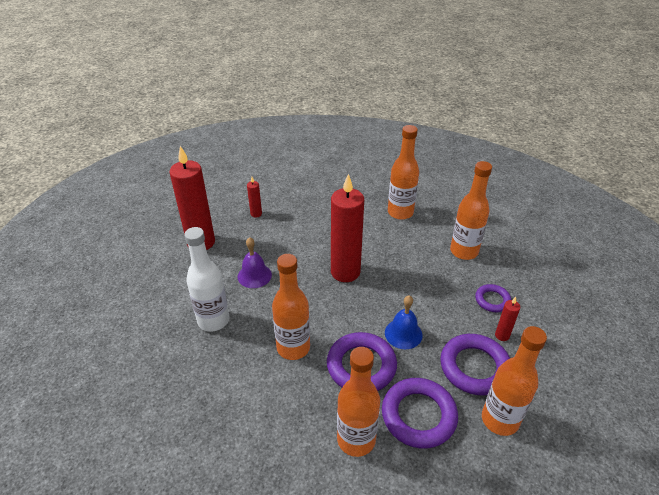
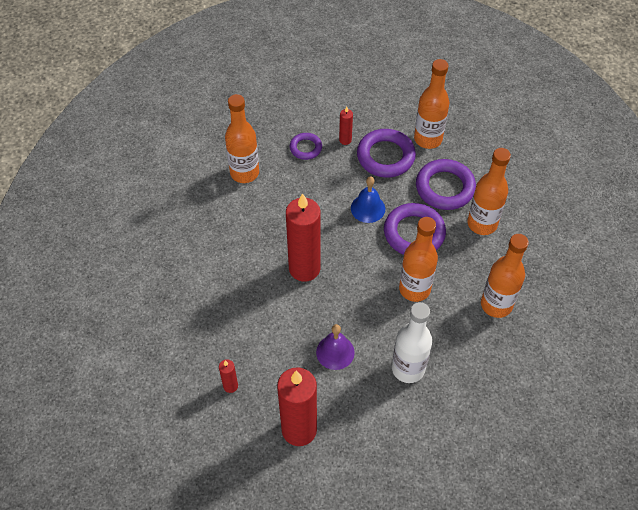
camera: 105 degrees left, 15 degrees up
(400, 212) = (193, 235): orange bottle -> orange bottle (496, 305)

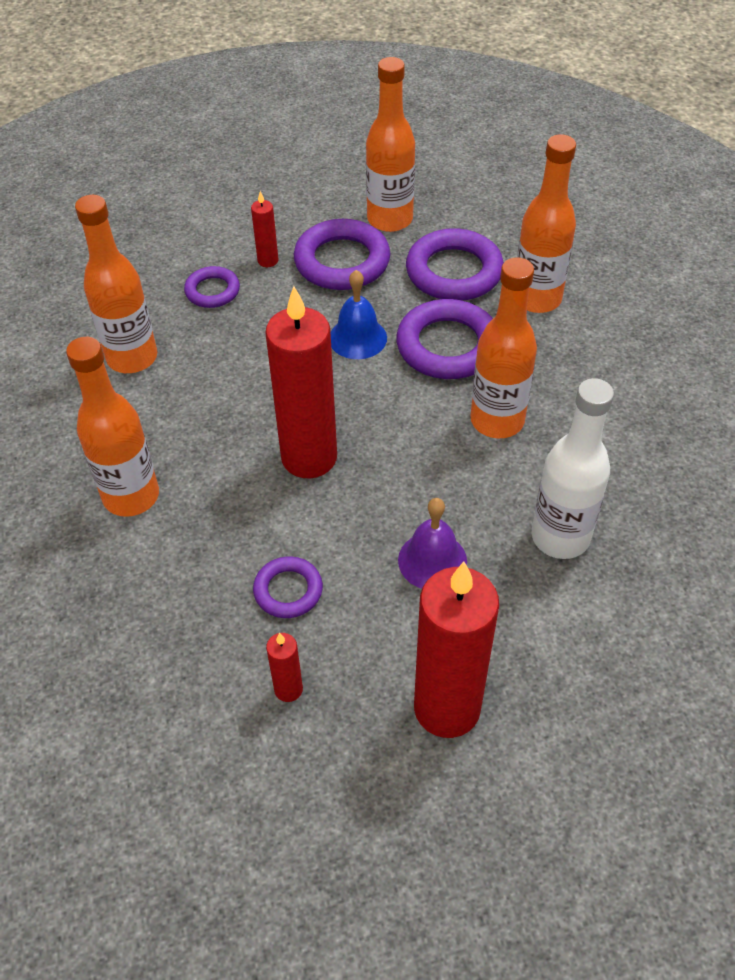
camera: 25 degrees left, 5 degrees down
(256, 336) = (288, 590): none -> purple ring
(496, 305) = (628, 396): orange bottle -> orange bottle (131, 496)

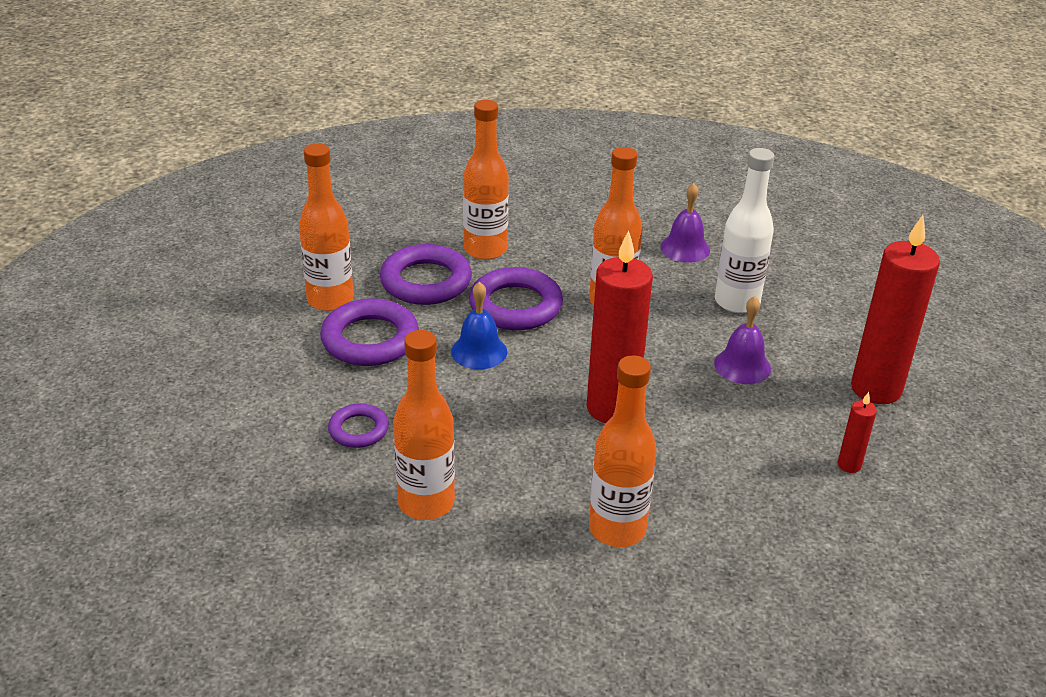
camera: 75 degrees left, 15 degrees down
(268, 261) = (337, 385): red candle -> none
(288, 590) = (753, 447): purple ring -> none
(649, 467) = (685, 248): none -> purple bell

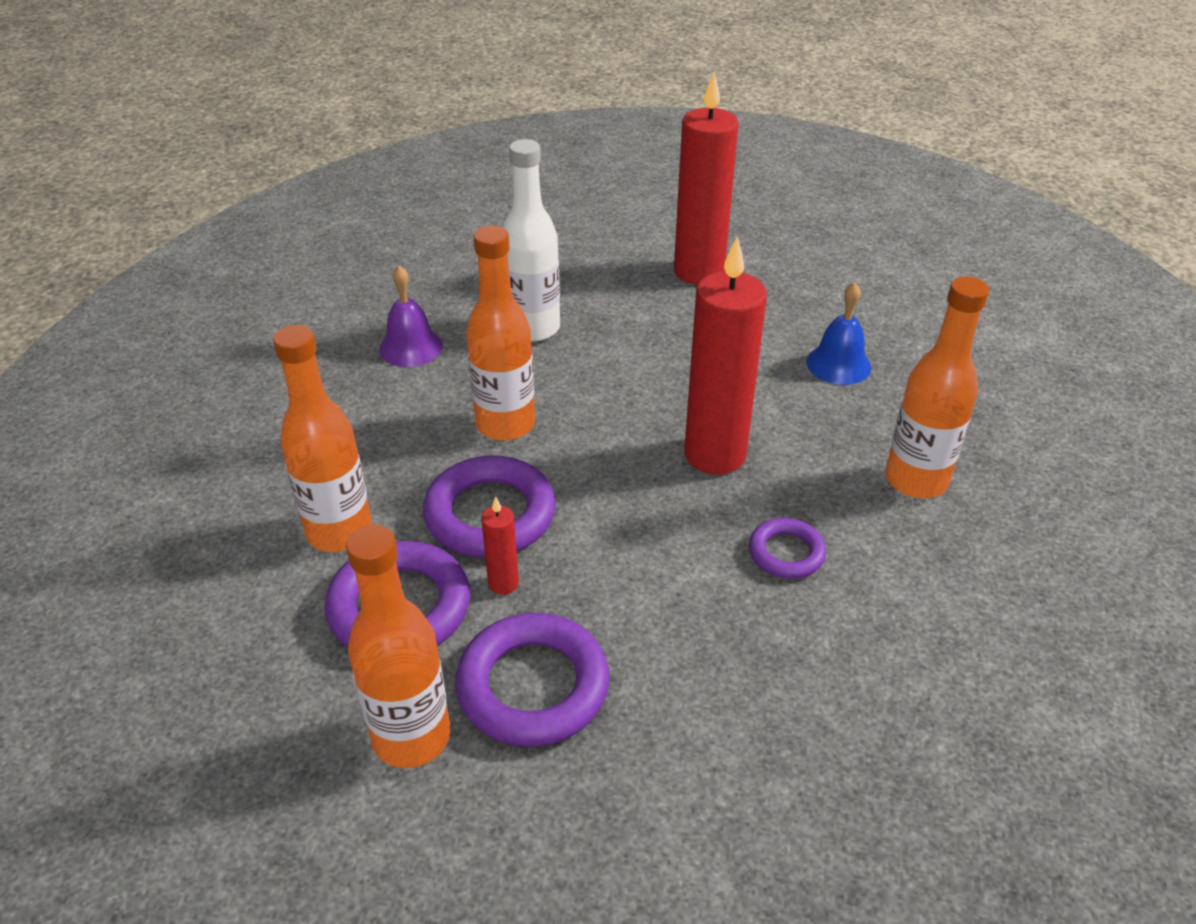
camera: 80 degrees left, 5 degrees up
(358, 430) = (744, 710): purple ring -> purple ring (786, 553)
(426, 503) = (888, 643): orange bottle -> none
(479, 351) = (585, 562): blue bell -> blue bell (838, 364)
(742, 366) = (650, 346): purple bell -> none
(849, 465) = (810, 311): red candle -> red candle (503, 583)

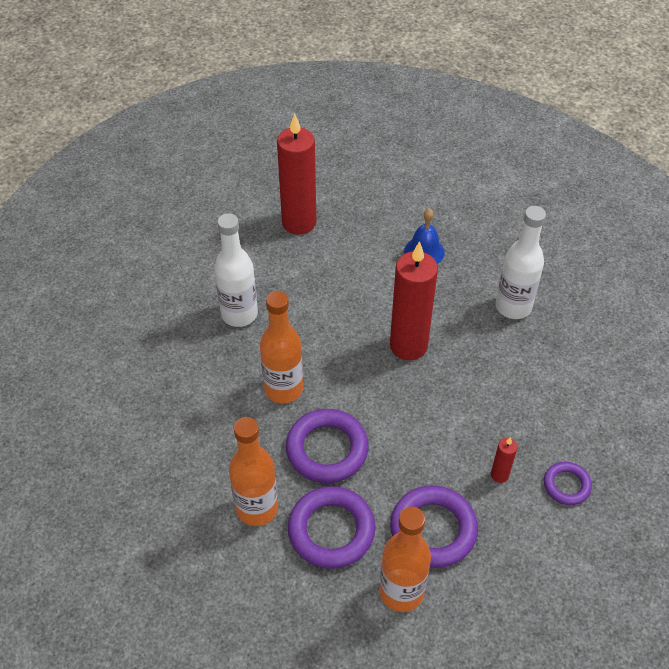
camera: 35 degrees left, 10 degrees up
(410, 347) = (178, 367): purple bell -> none
(503, 583) = (370, 485): red candle -> red candle (499, 475)
(786, 553) = (487, 385): purple ring -> purple ring (566, 485)
(916, 480) = (513, 306): orange bottle -> white bottle

